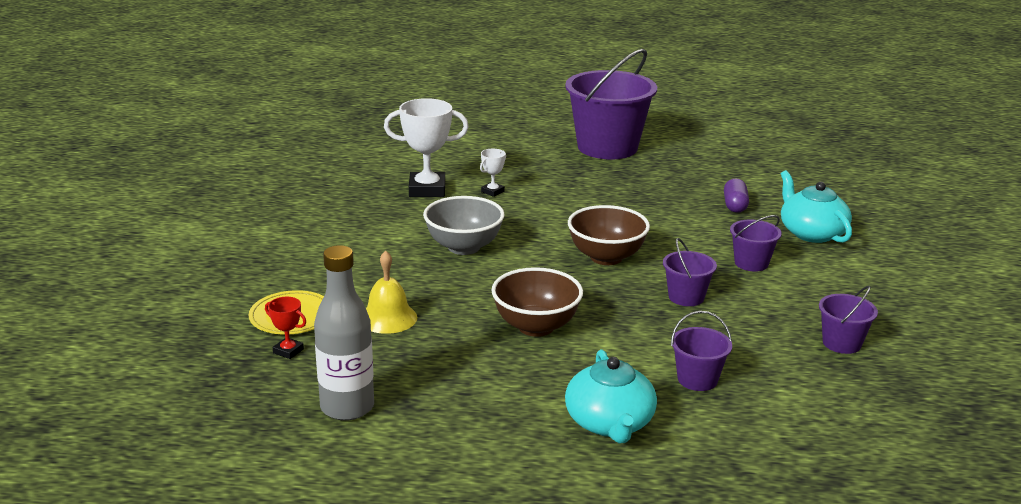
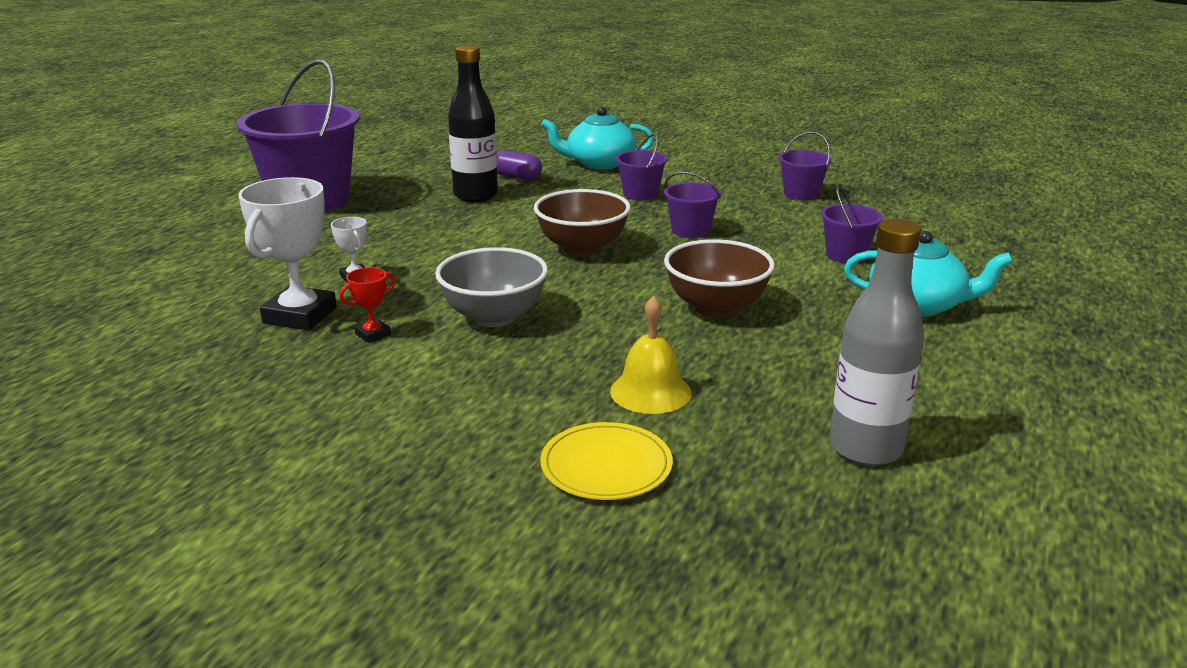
camera: 70 degrees left, 0 degrees up
(288, 351) = (707, 479): red trophy -> red trophy (373, 334)
(675, 198) = (475, 195): none -> black bottle

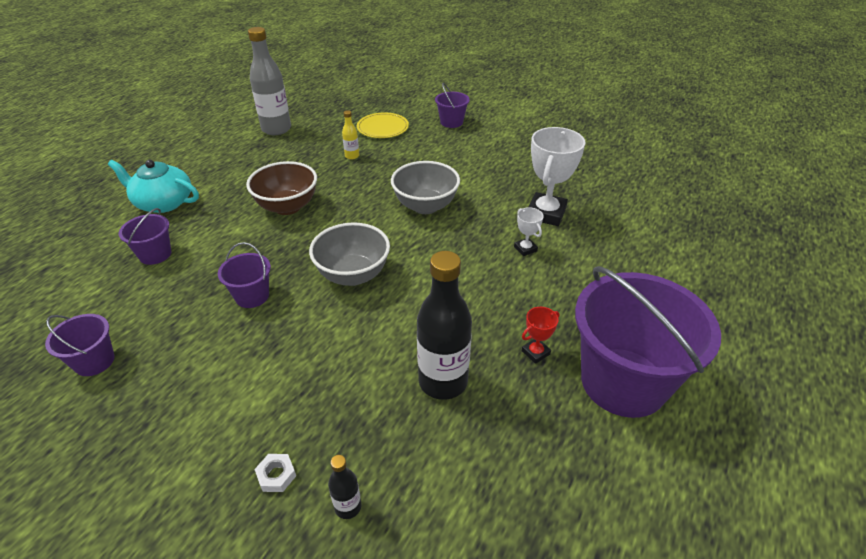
camera: 175 degrees left, 15 degrees up
(373, 334) = (495, 196): red trophy -> red trophy (535, 352)
(517, 177) = (393, 432): purple capsule -> none
(544, 157) = (348, 507): none -> black bottle
(582, 248) = (353, 275): brown bowl -> grey bowl
(599, 163) = (276, 475): turquoise teapot -> white nut
(640, 194) = (263, 372): purple bucket -> purple bucket (451, 122)
(650, 392) = (352, 156): yellow bell -> yellow bottle

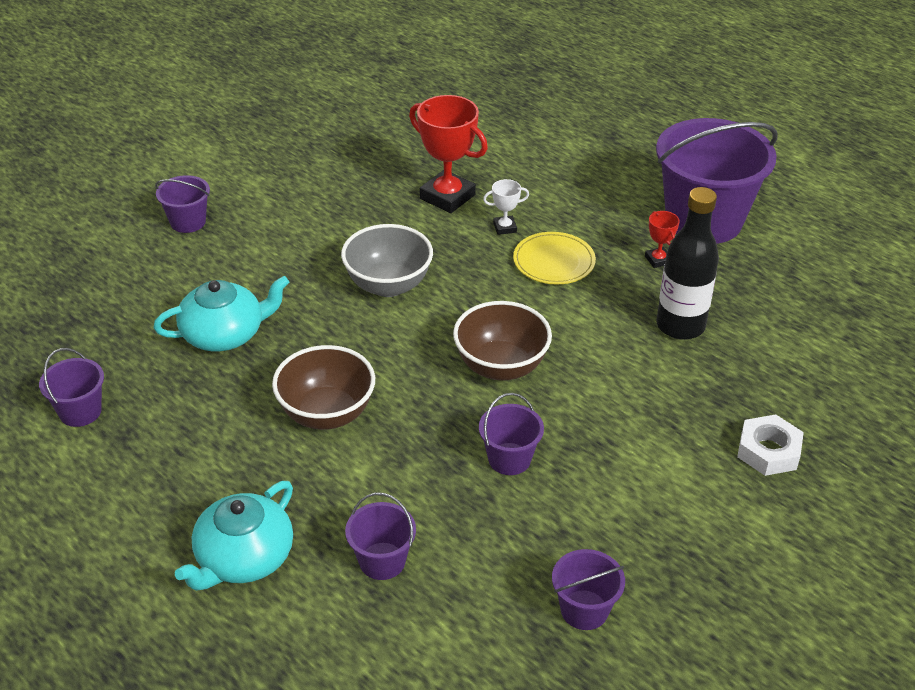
camera: 75 degrees left, 0 degrees up
(276, 129) = (80, 411): grey bottle -> purple bucket
(276, 475) = (768, 451): white nut -> white nut, size x1.76
(348, 507) = (805, 407): black bottle -> none
(352, 156) = (224, 334): yellow bottle -> turquoise teapot
(353, 275) = (501, 367): grey bowl -> brown bowl
(383, 128) = (158, 291): yellow plate -> yellow plate (554, 261)
(546, 213) = (447, 197): white trophy -> red trophy

